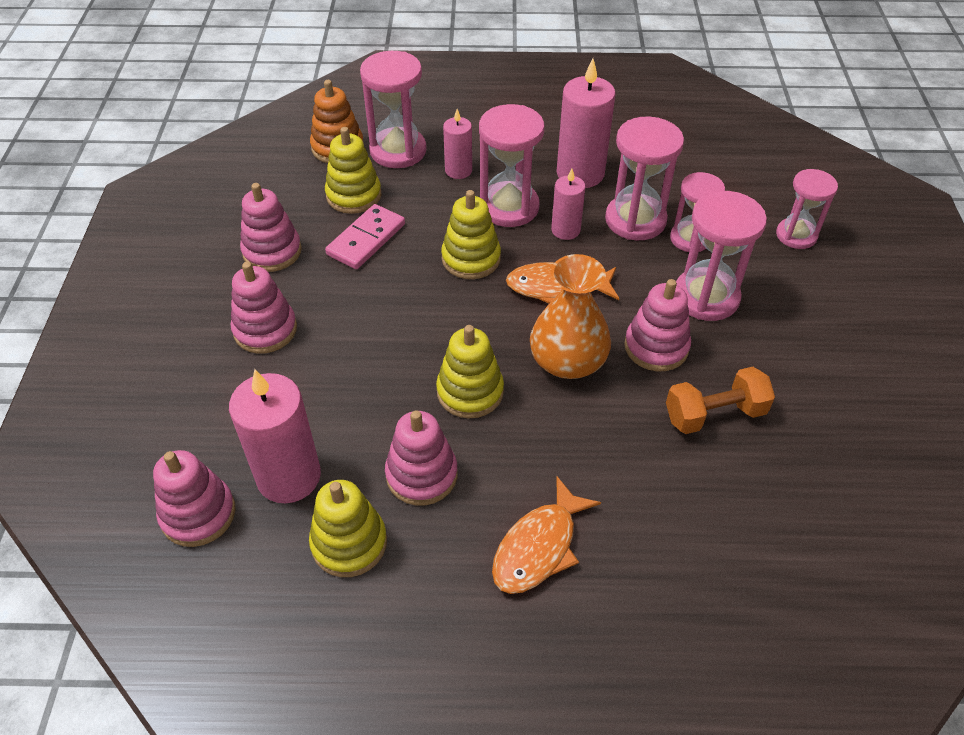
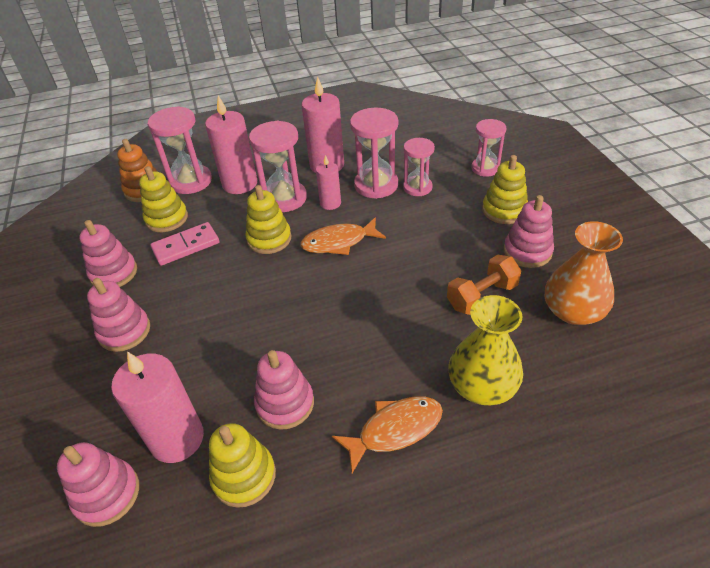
camera: 15 degrees left, 5 degrees down
(366, 239) = (186, 246): pink domino -> pink domino turned 45 degrees clockwise
(458, 170) = (240, 184): pink candle -> pink candle, size x1.76
(470, 392) = (301, 331): yellow stacking toy -> yellow stacking toy (504, 210)
(539, 547) = (395, 430): orange fish -> orange fish turned 135 degrees counterclockwise
(567, 361) = (365, 289): orange vase -> orange vase (573, 311)
(656, 347) = (423, 262): pink stacking toy -> pink stacking toy (527, 251)
(666, 528) = (482, 386): none -> yellow vase
(706, 297) = (443, 221): pink hourglass -> none

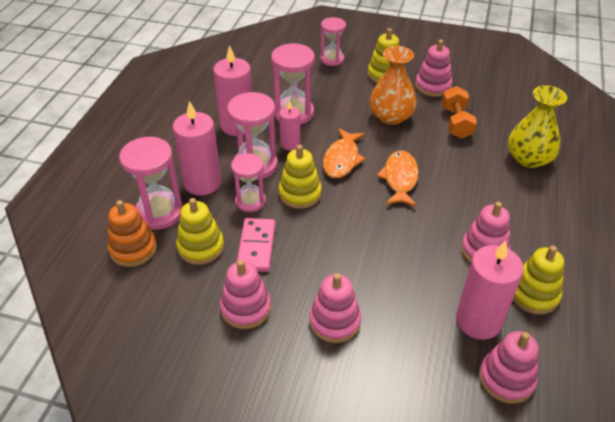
camera: 60 degrees left, 0 degrees up
(395, 430) = (539, 209): orange fish -> orange fish (400, 179)
(417, 187) = (319, 96): pink hourglass -> pink hourglass (250, 201)
(573, 311) = (497, 97): orange vase -> orange vase (391, 116)

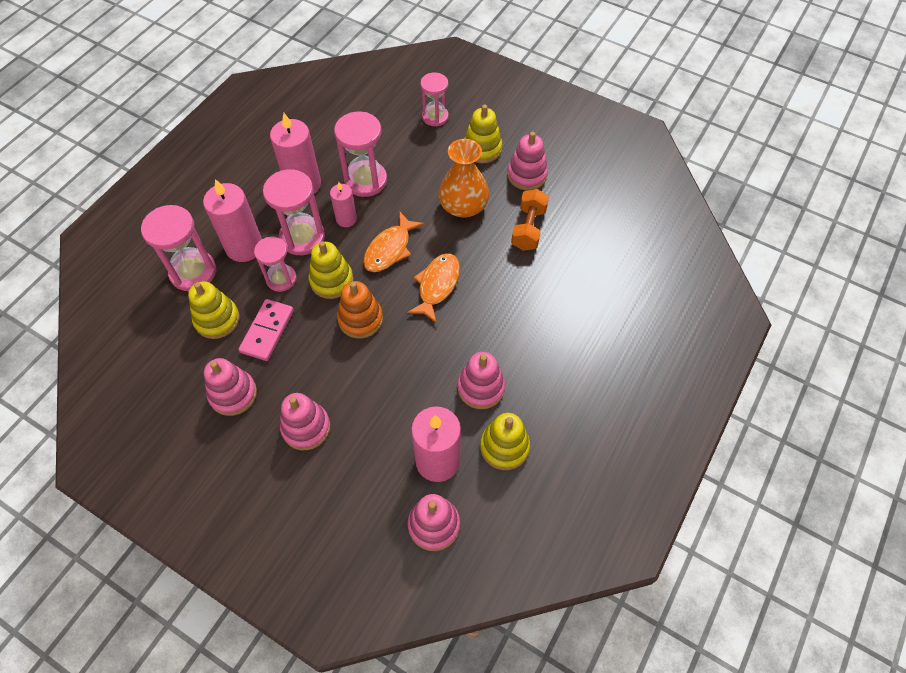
camera: 15 degrees right, 15 degrees up
(133, 249) = (156, 307): orange stacking toy -> orange stacking toy (360, 319)
(528, 158) = (582, 290): yellow vase -> none

